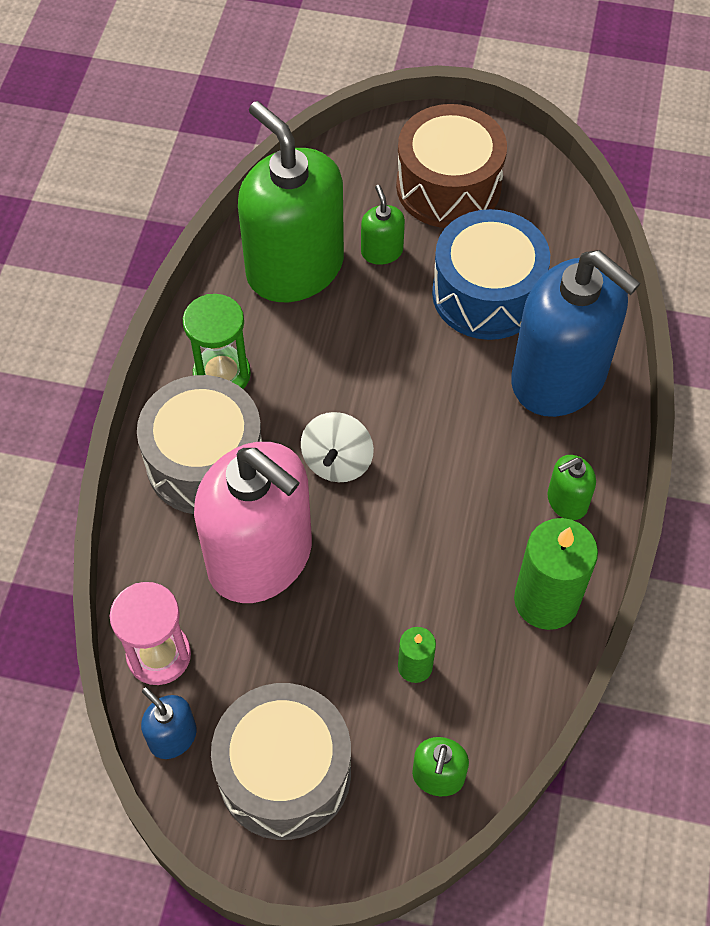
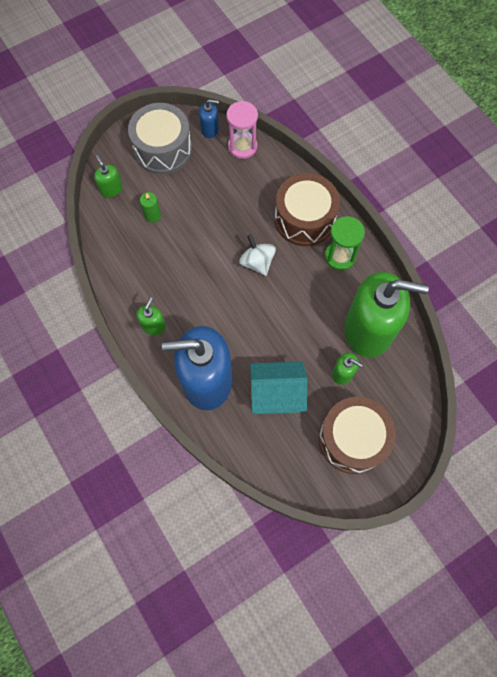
camera: 135 degrees right, 10 degrees up
(205, 462) = (304, 219): grey drum -> brown drum
(260, 556) = (245, 204): pink soap dispenser -> none
(487, 294) = (276, 394): blue drum -> turquoise house
(546, 600) = (127, 279): green candle -> none

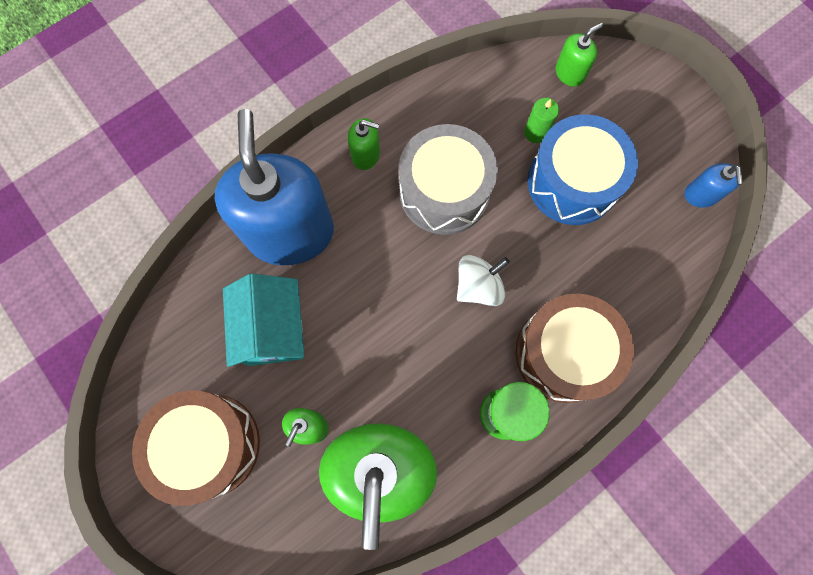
camera: 85 degrees right, 5 degrees up
(163, 149) = (650, 132): grey drum -> grey drum (444, 191)
(192, 198) = (572, 182): none -> blue drum
(242, 146) = (679, 247): pink hourglass -> none

